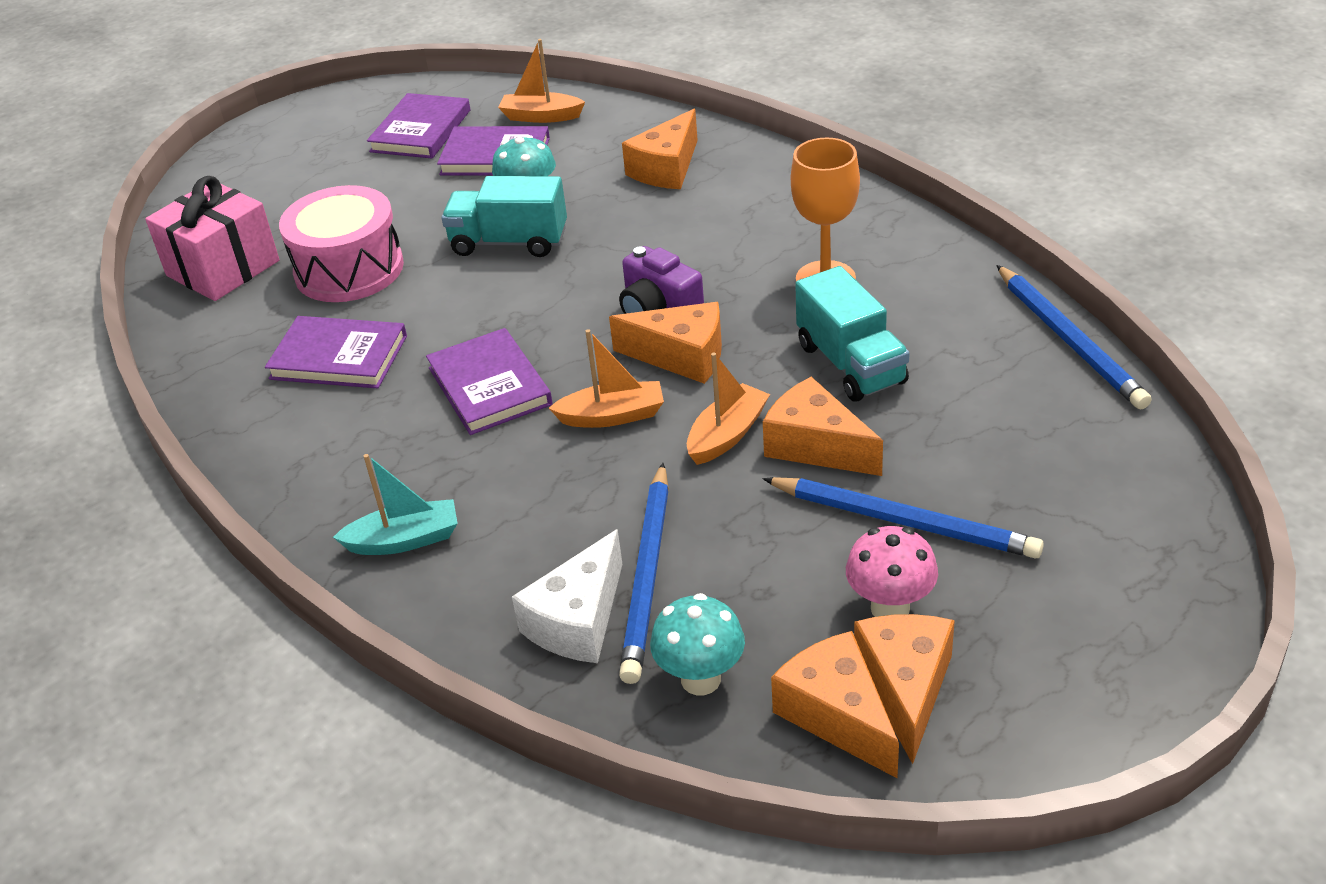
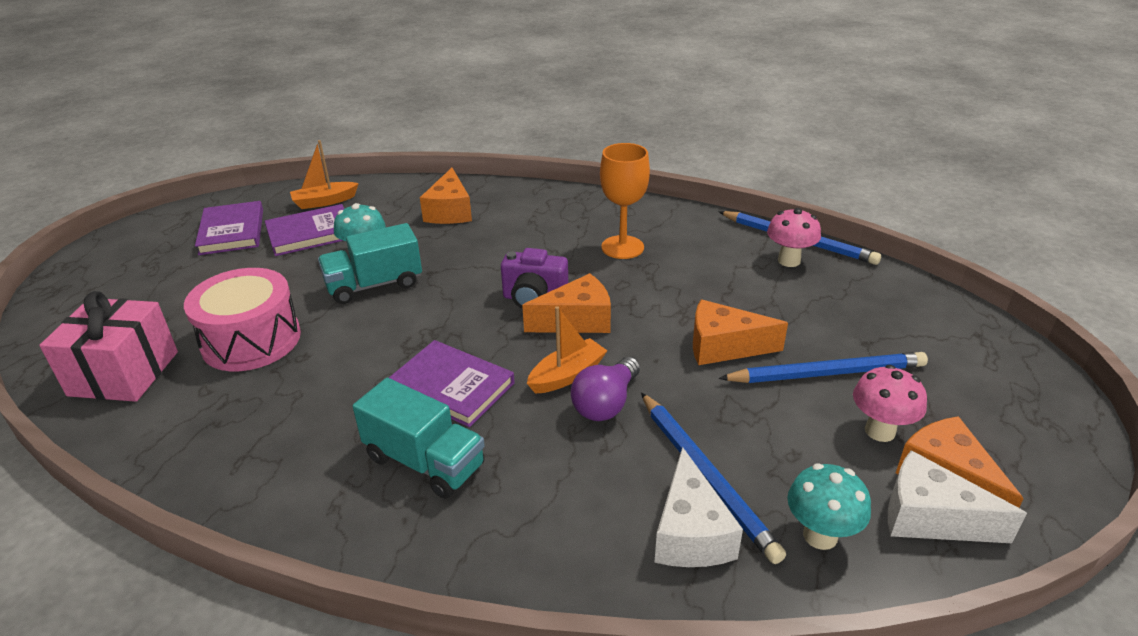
camera: 35 degrees left, 5 degrees down
(339, 357) = (299, 408): purple book -> none
(404, 540) = (489, 530): turquoise boat -> none
(623, 461) = (606, 403): none -> purple light bulb
(727, 435) = (660, 360): orange boat -> none
(837, 715) = (930, 517): orange cheese -> white cheese
(851, 364) = (691, 291): turquoise truck -> turquoise truck (425, 462)
(1023, 365) = (789, 261): none -> pink mushroom

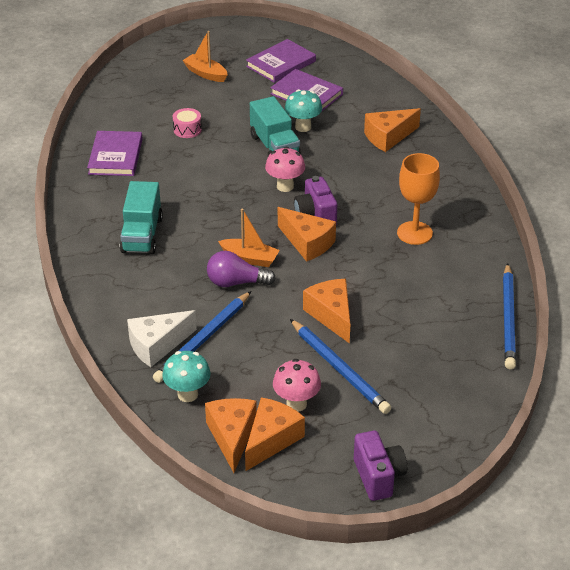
camera: 60 degrees right, 5 degrees up
(124, 373) = (130, 104): pink gift -> none
(251, 340) = (187, 129): pink drum -> pink drum, size x0.46
(324, 202) = (349, 80): orange boat -> orange boat (205, 74)
(374, 285) = (274, 147): turquoise truck -> turquoise truck turned 150 degrees counterclockwise
(452, 386) = (205, 219): purple book -> purple book (115, 156)
(789, 261) = (471, 321): pink mushroom -> pink mushroom (285, 186)
(930, 517) = (232, 436): white cheese -> orange cheese
(1037, 408) = (378, 477): none -> purple camera

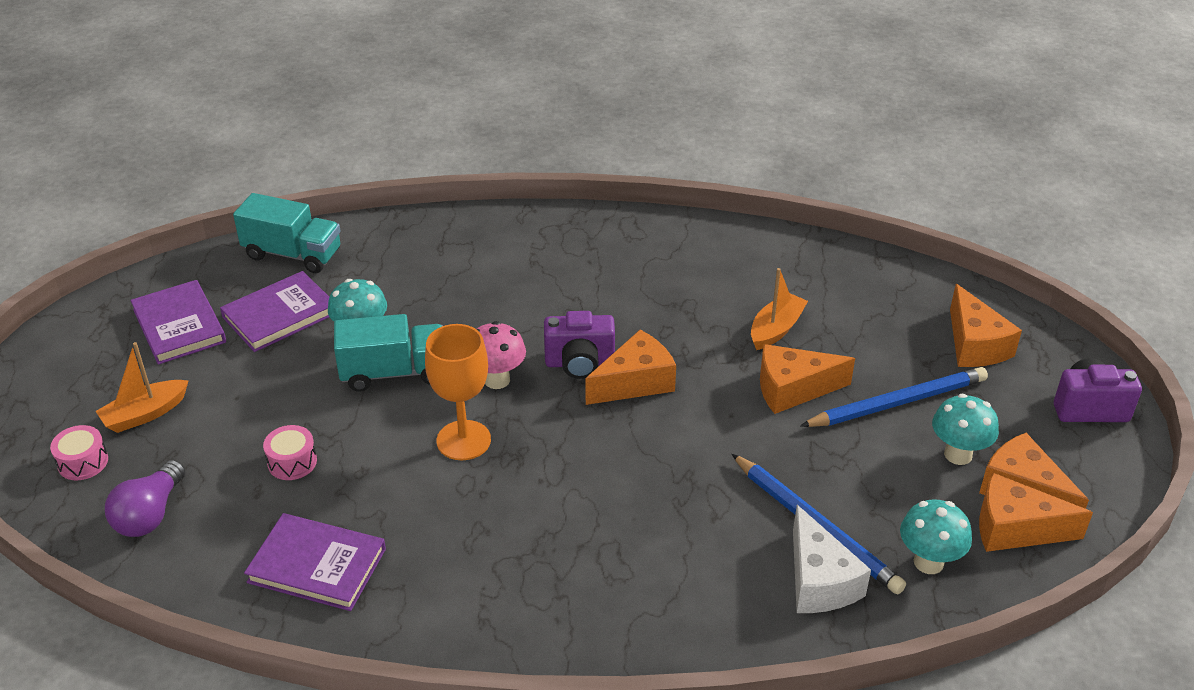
camera: 75 degrees left, 0 degrees up
(142, 235) = (549, 561): turquoise truck -> turquoise truck (293, 254)
(164, 66) = (83, 462): none -> pink drum
(236, 282) = (699, 470): purple light bulb -> purple light bulb (150, 514)
(250, 258) = (650, 446): orange boat -> orange boat (776, 329)
(296, 404) = (958, 454): pink mushroom -> turquoise mushroom
(388, 137) = (432, 261): orange cheese -> orange cheese (974, 345)
(414, 233) = (649, 283): orange goblet -> orange goblet (463, 440)
(509, 319) = (832, 248): blue pencil -> none

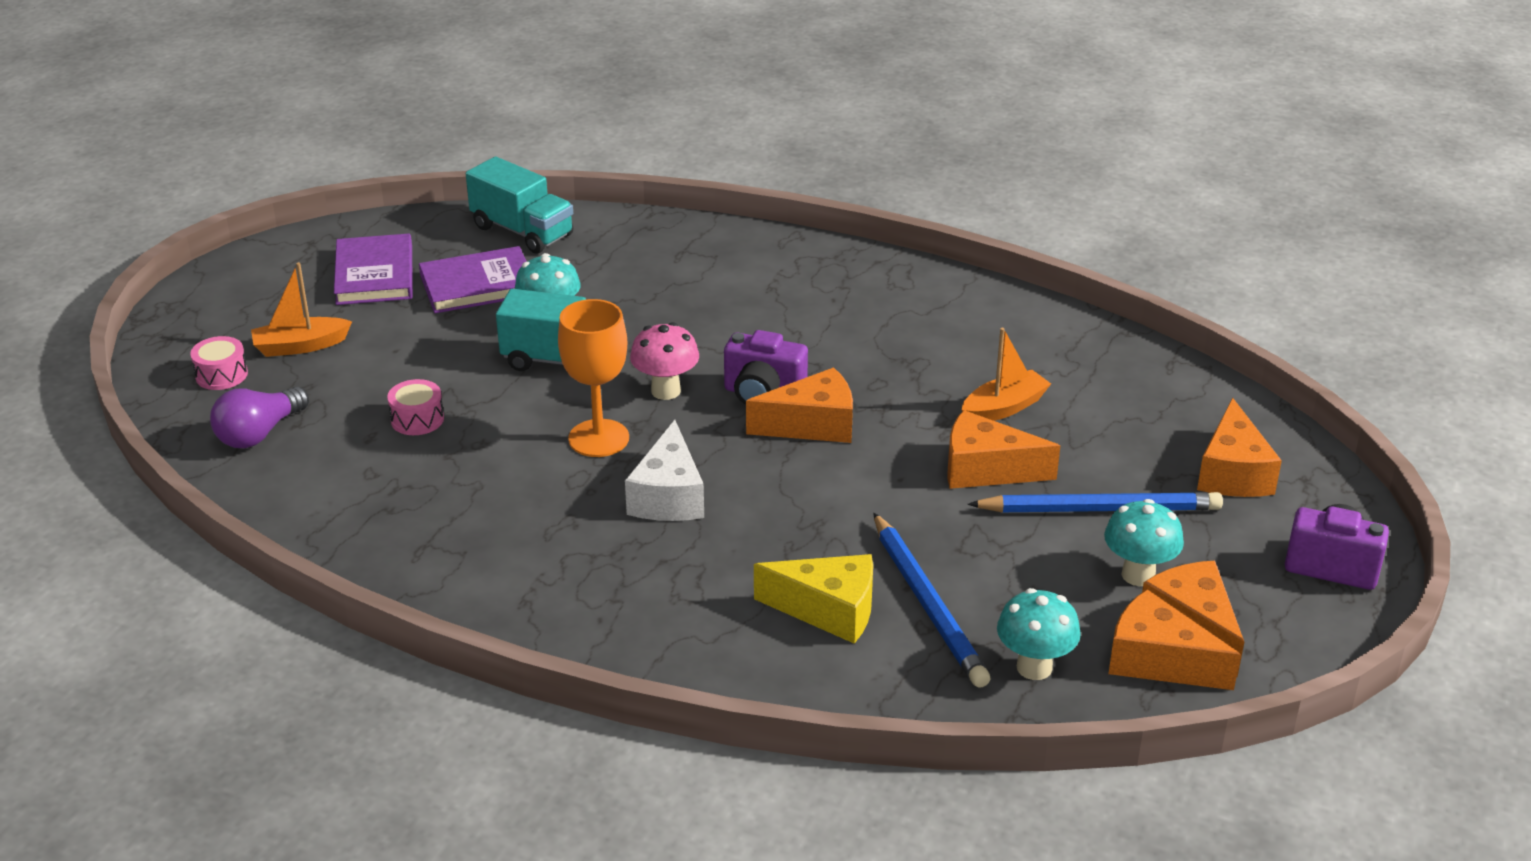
camera: 20 degrees right, 5 degrees down
(317, 565) = (391, 514): purple book -> none
(741, 555) = (828, 610): none -> yellow cheese
(819, 581) = (898, 654): white cheese -> white cheese (668, 496)

